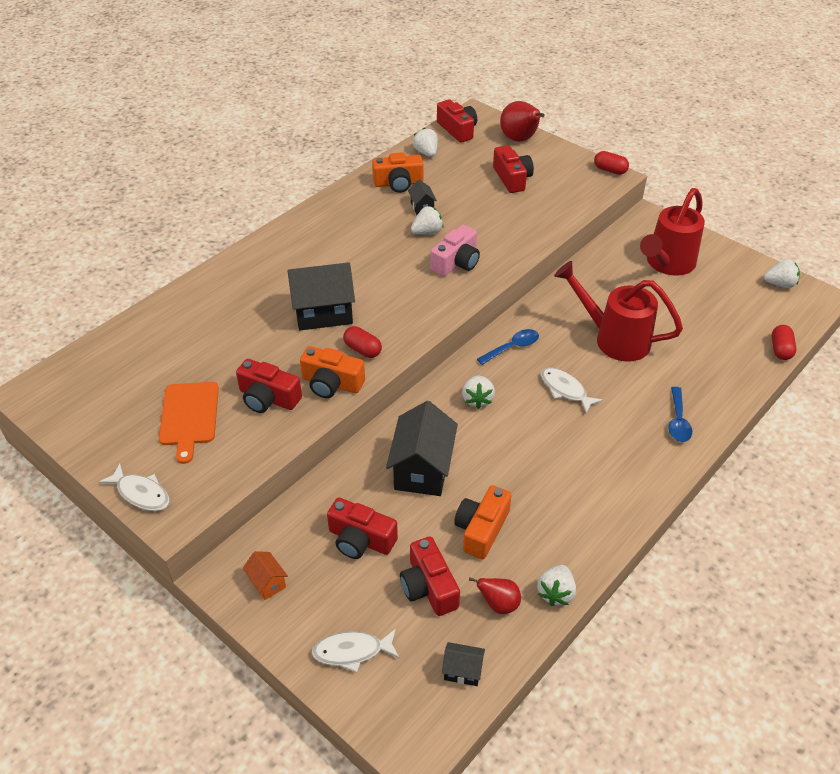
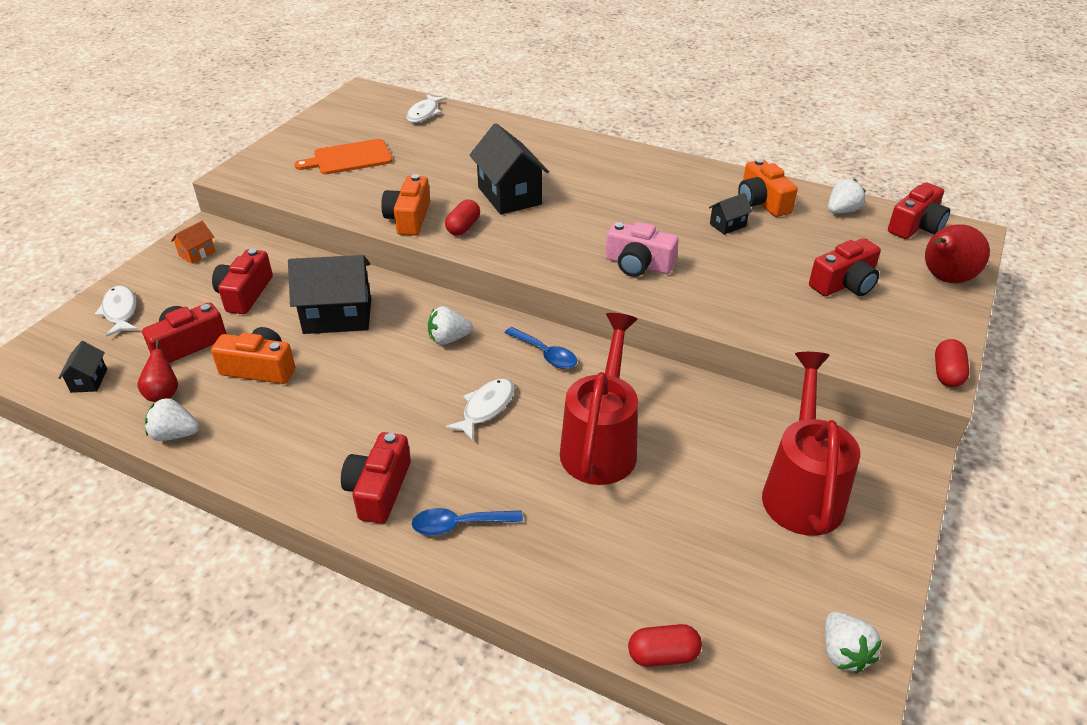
camera: 75 degrees right, 5 degrees down
(141, 493) = (260, 156): white fish -> white fish (424, 113)
(268, 398) = (381, 189): red camera -> red camera (379, 489)
(427, 232) = (682, 236): white strawberry -> none
(667, 264) = (802, 490): red watering can -> red watering can turned 75 degrees clockwise

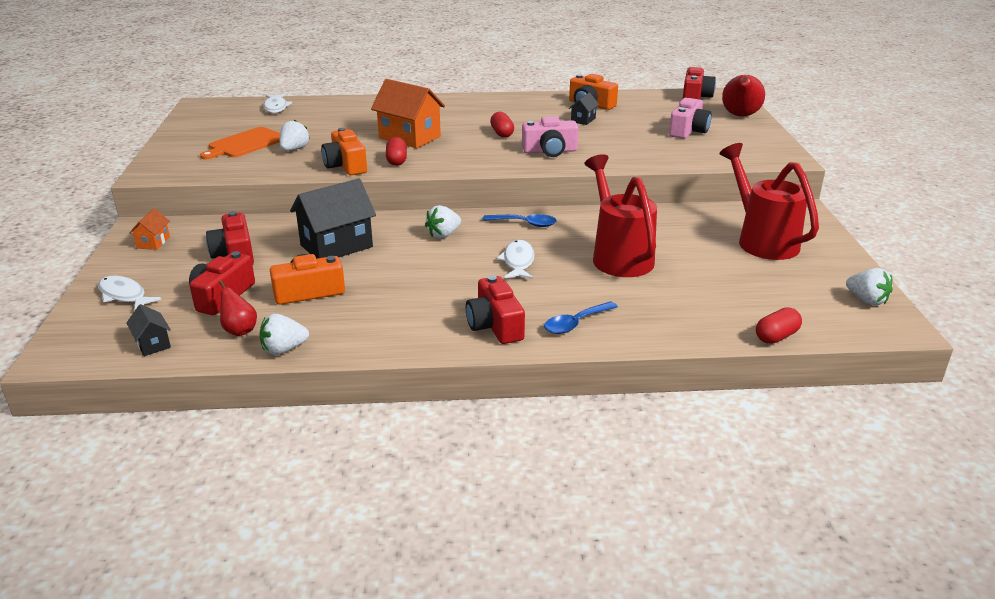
camera: 30 degrees left, 10 degrees down
(509, 196) = (409, 137): black house -> orange house
(842, 211) = (644, 99): white strawberry -> white strawberry (294, 149)
(844, 284) = (688, 131): red camera -> pink camera
(947, 373) = (792, 155): red capsule -> red capsule (502, 133)

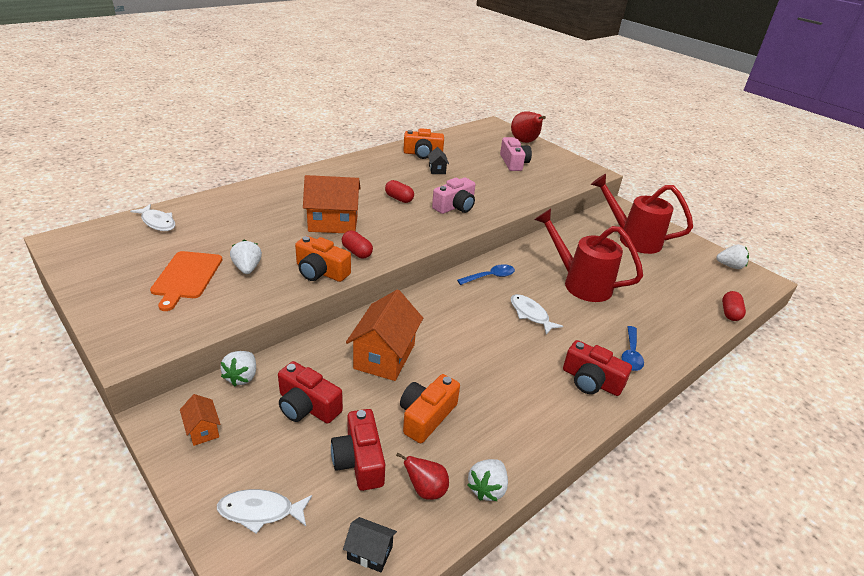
camera: 40 degrees left, 5 degrees up
(336, 246) = (384, 356): black house -> orange house
(443, 235) = (450, 310): white strawberry -> white strawberry (242, 377)
(695, 96) = (478, 130): red camera -> none

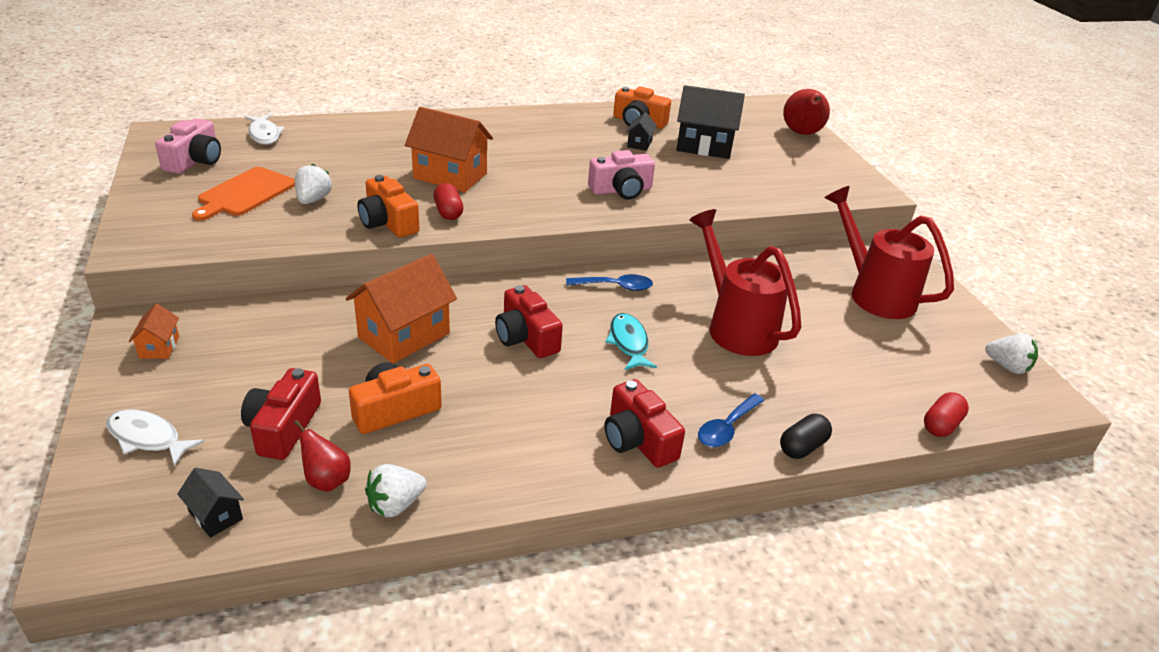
camera: 25 degrees right, 0 degrees up
(242, 377) = (237, 310): white strawberry -> none
(307, 406) = (277, 358): red camera -> red camera (526, 337)
(399, 198) = (556, 166): red capsule -> none
(477, 163) = (704, 146): none -> black house
(513, 163) = (758, 156): pink camera -> pink camera (195, 161)
(530, 314) = (628, 343): white fish -> turquoise fish
(678, 352) = (802, 447): none -> black capsule

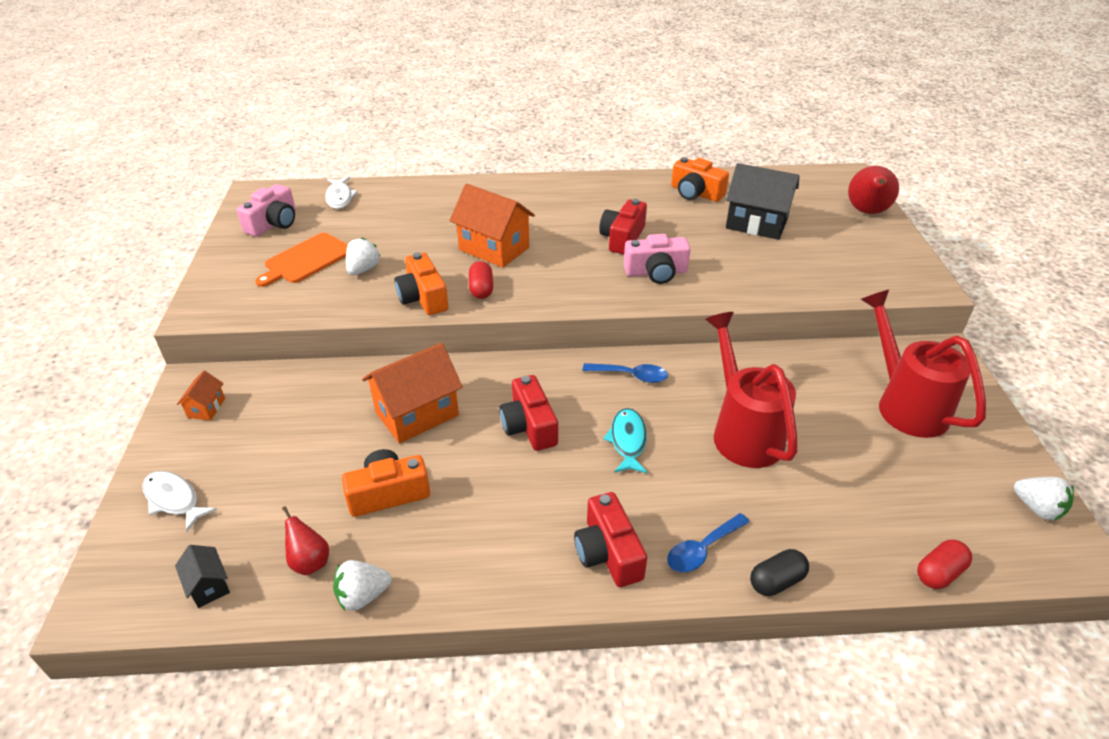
camera: 15 degrees right, 5 degrees up
(283, 427) = (287, 502): red camera -> red camera (622, 238)
(639, 144) = (689, 219): black house -> none

